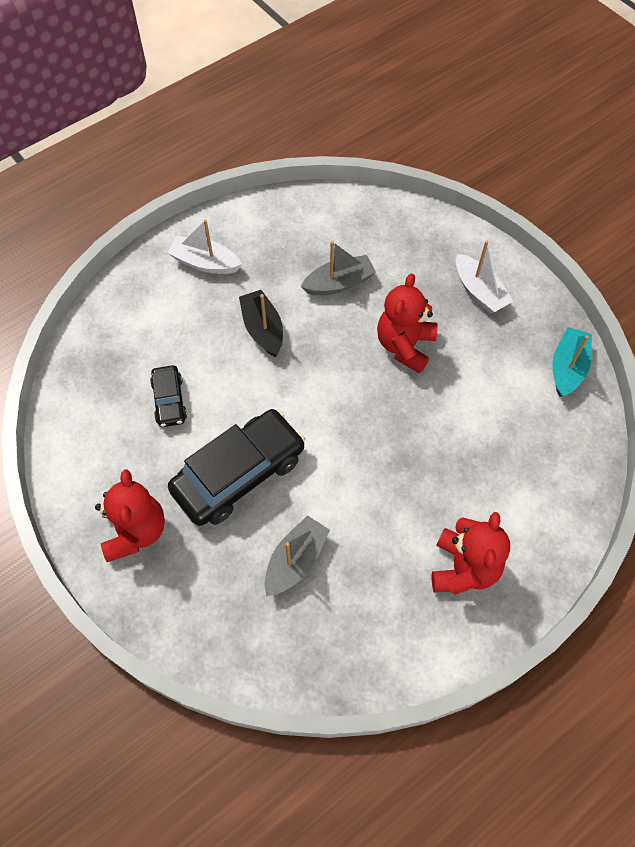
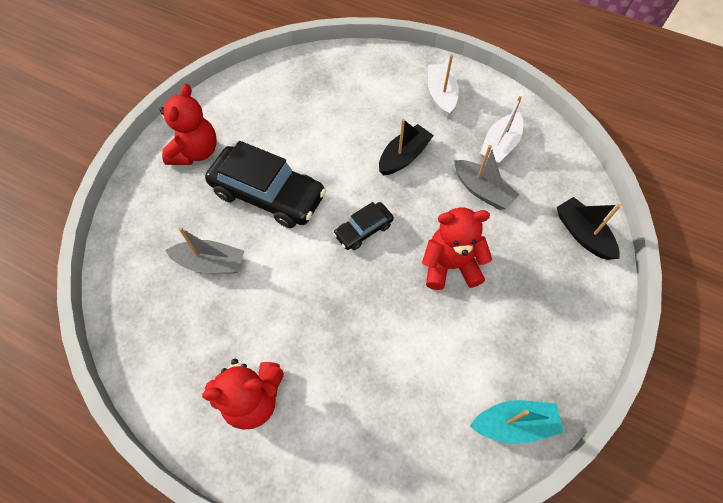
camera: 65 degrees right, 0 degrees up
(135, 531) = (195, 152): red teddy bear -> red teddy bear turned 45 degrees counterclockwise
(169, 400) = (308, 126): black car -> black car (363, 230)
(423, 232) = (582, 234): none -> black boat
(479, 291) = (549, 307): white boat -> white boat (500, 145)

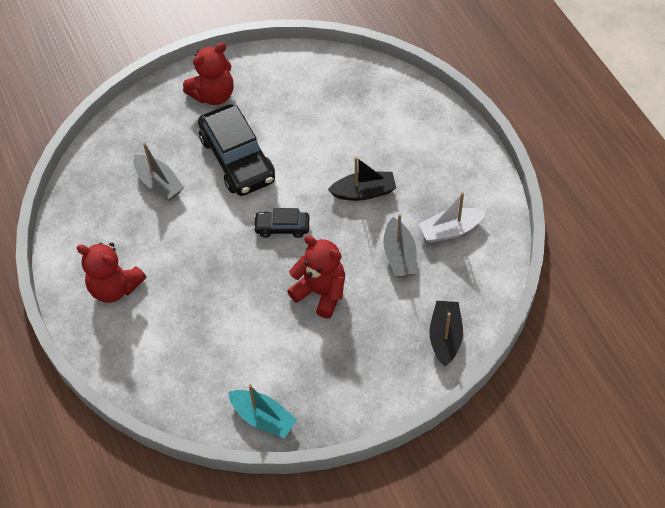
camera: 40 degrees right, 5 degrees down
(441, 95) = (443, 160): white boat -> none

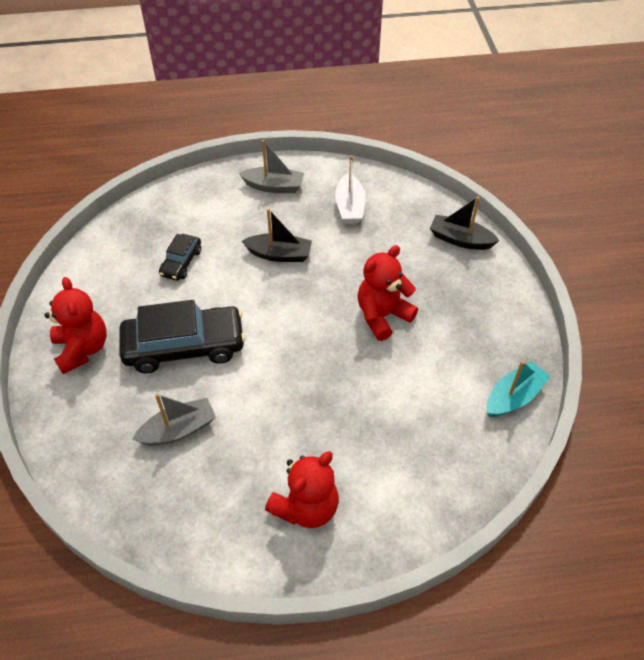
camera: 75 degrees left, 5 degrees down
(282, 227) = (292, 328): black car -> black car (181, 262)
(364, 192) = (279, 254): black boat -> black boat turned 90 degrees clockwise
(399, 255) = (363, 248): grey boat -> grey boat (274, 186)

